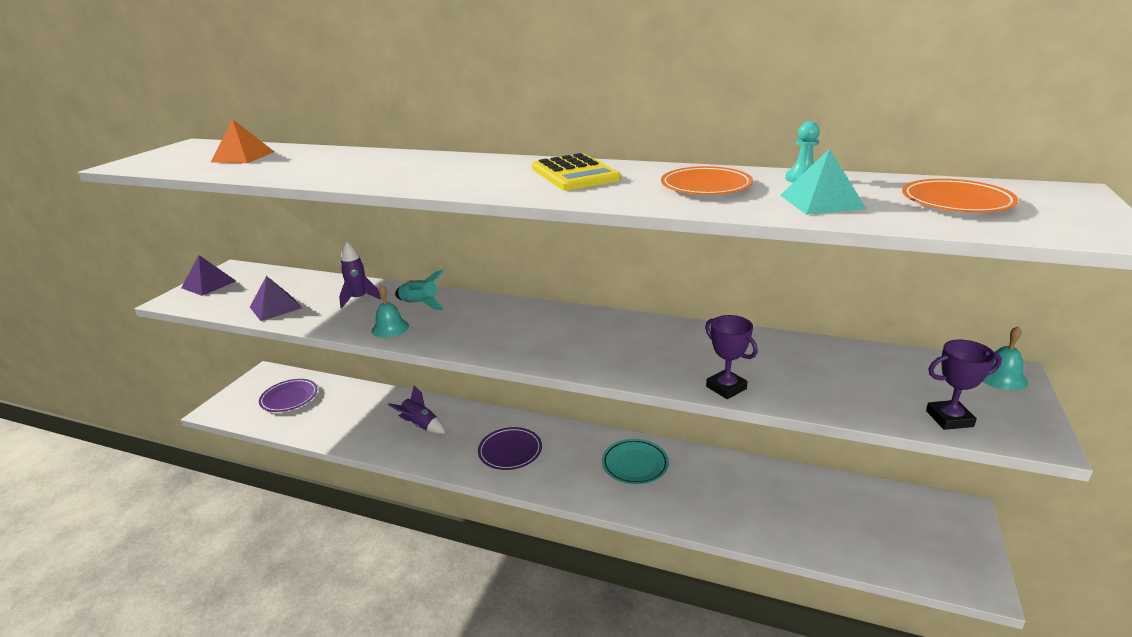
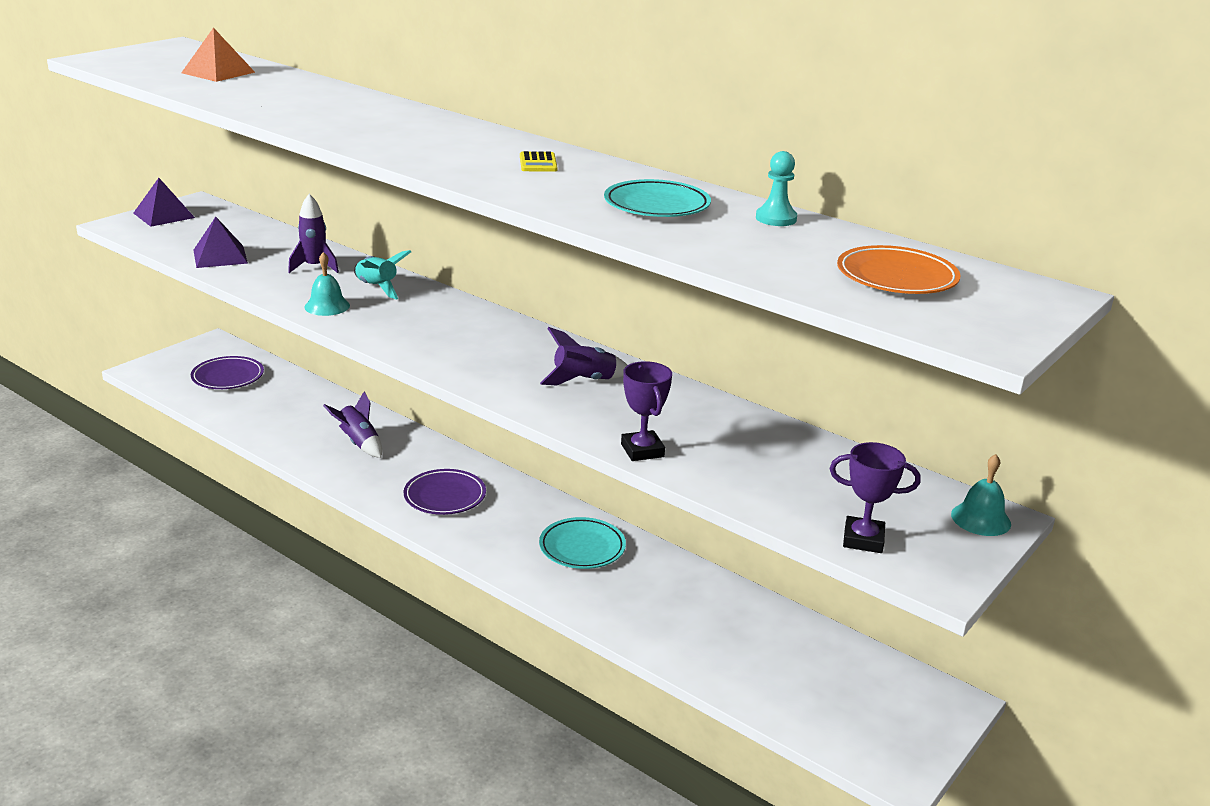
camera: 15 degrees right, 0 degrees up
(575, 174) = (538, 163): yellow calculator -> yellow calculator, size x0.48
(633, 341) = (584, 381): none -> purple rocket
(705, 186) = (656, 205): orange plate -> turquoise plate
(821, 202) = (752, 247): turquoise pyramid -> none

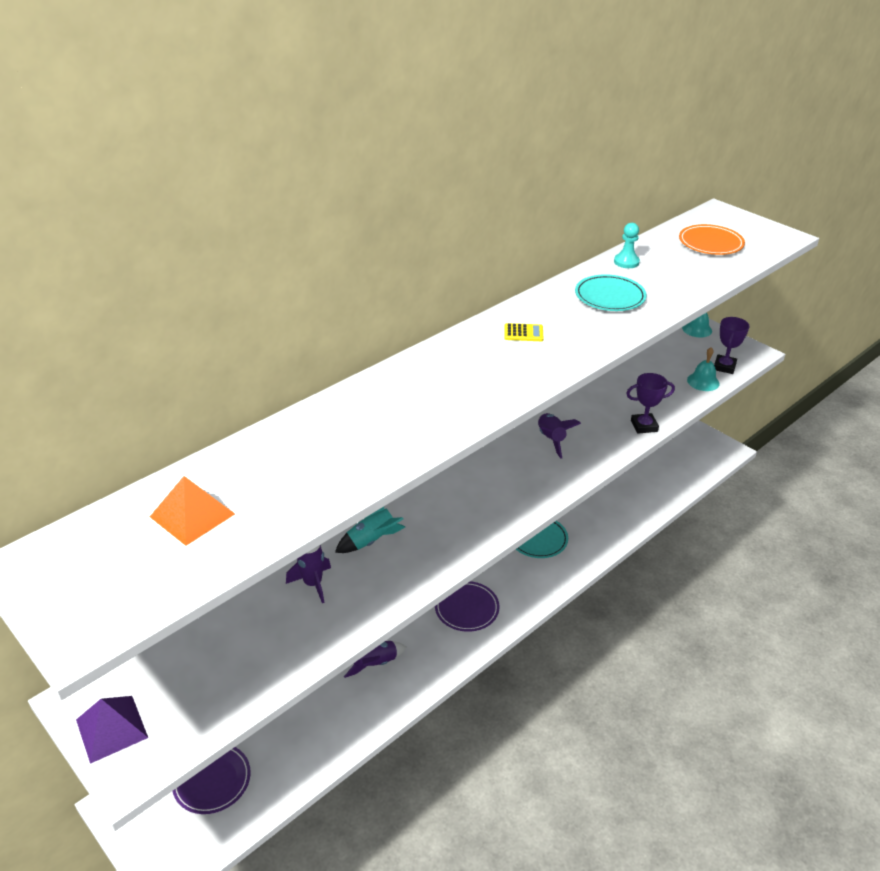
camera: 80 degrees left, 10 degrees up
(220, 256) = (266, 660): purple pyramid -> none
(327, 306) = (408, 573): turquoise bell -> turquoise bell (703, 381)

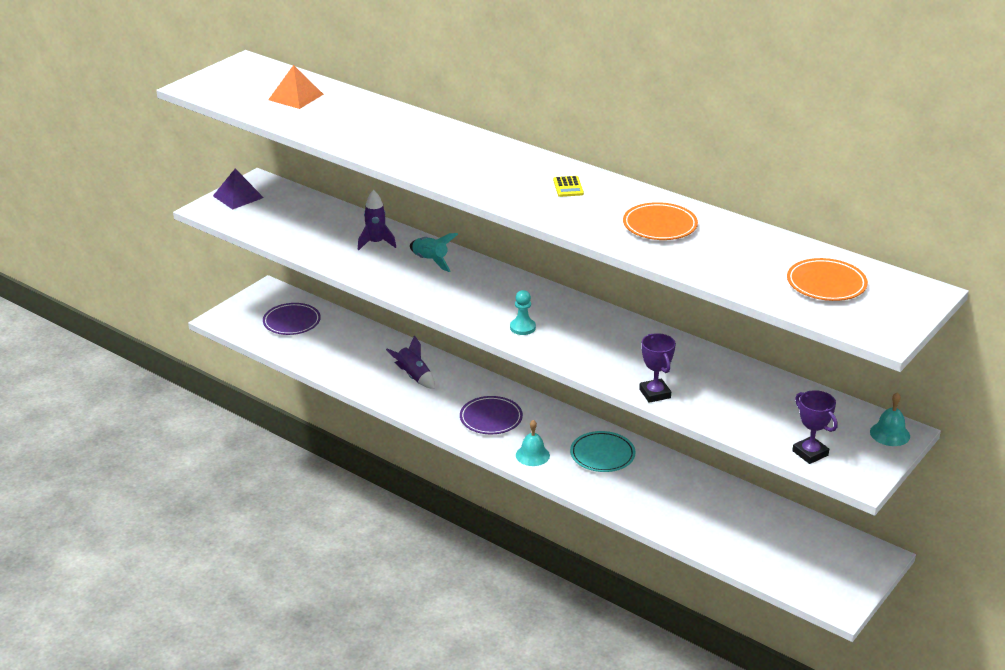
camera: 80 degrees right, 5 degrees down
(551, 439) = (604, 337): purple rocket -> none
(609, 297) = (660, 226): turquoise plate -> orange plate
(626, 262) = (743, 233): turquoise pawn -> turquoise pawn (522, 327)
(703, 381) = (766, 436): turquoise bell -> turquoise bell (532, 455)
(724, 367) = (810, 453): purple trophy -> purple trophy turned 45 degrees clockwise

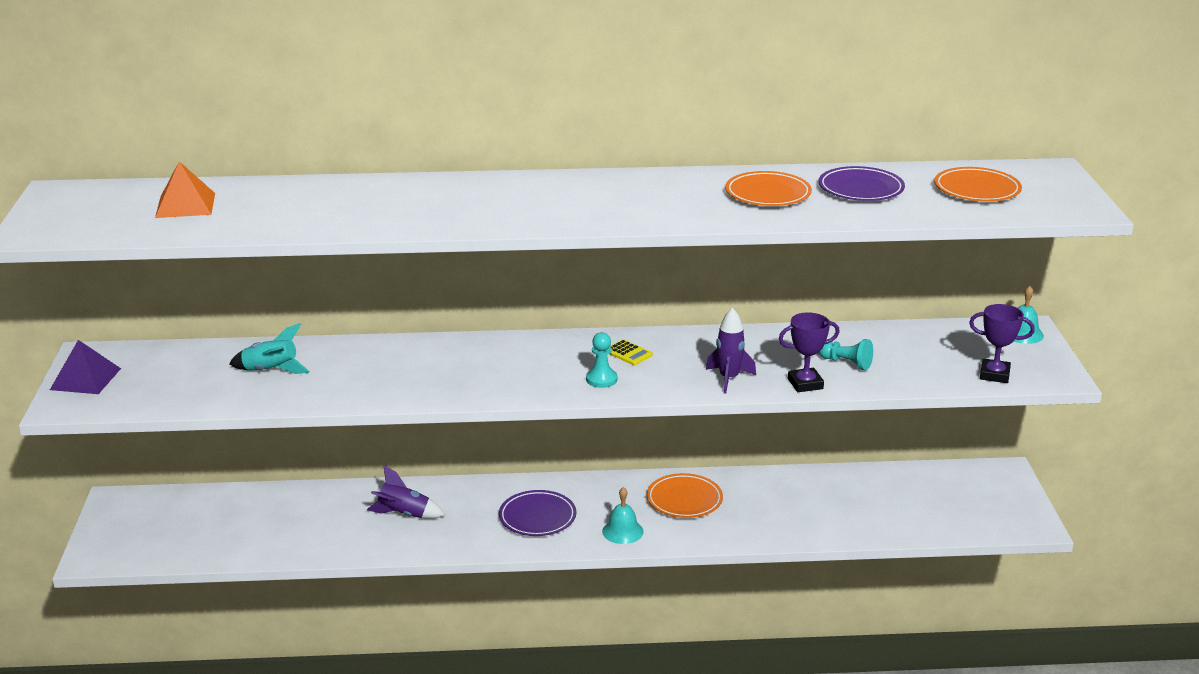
camera: 40 degrees left, 5 degrees down
(292, 322) = (189, 522): purple plate -> purple plate (861, 189)
(376, 243) = (328, 363): purple rocket -> purple rocket (729, 379)
(430, 261) = (414, 357): turquoise rocket -> turquoise rocket (271, 371)
(568, 187) = (629, 191): yellow calculator -> yellow calculator (628, 353)
(602, 455) = (684, 500): turquoise plate -> orange plate
(655, 393) = (805, 384): purple trophy -> purple trophy turned 45 degrees counterclockwise
(709, 393) = (846, 363): none -> turquoise pawn

